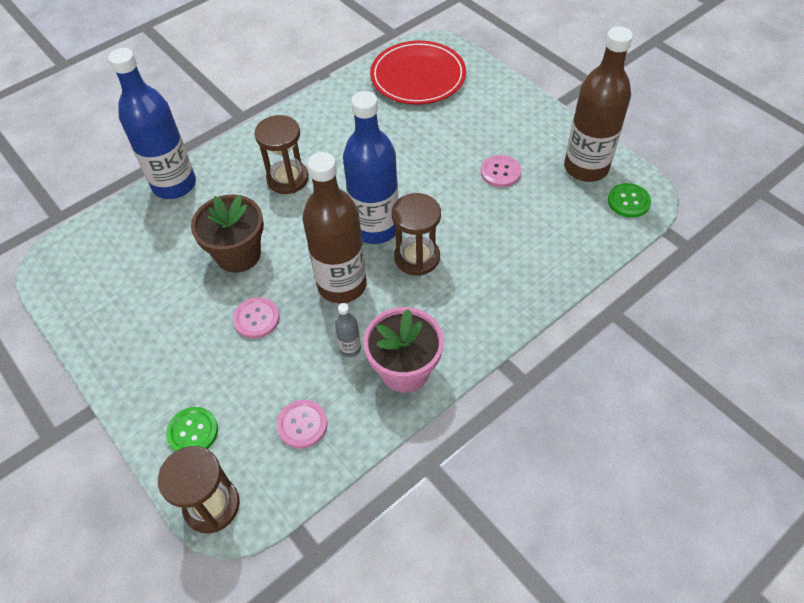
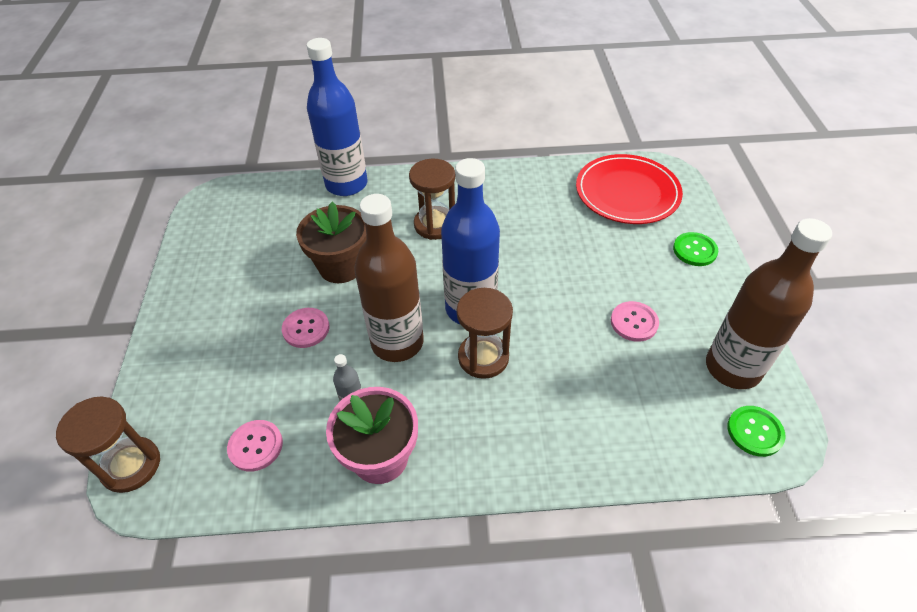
camera: 35 degrees right, 5 degrees down
(193, 432) = (176, 392): green button -> green button (694, 250)

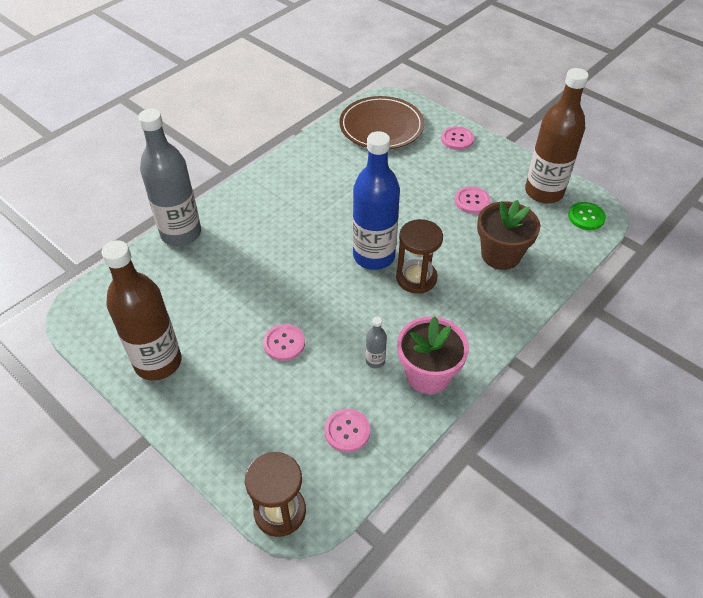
camera: 45 degrees left, 0 degrees up
(341, 266) = (254, 289): brown flower pot -> brown flower pot (500, 255)
(346, 184) = (181, 233): blue bottle -> grey bottle
(397, 342) = (355, 307): brown bottle -> brown bottle (158, 362)
(435, 225) = (285, 220): brown hourglass -> none
(627, 193) = (381, 126): red plate -> brown plate
(694, 250) = (457, 139): green button -> pink button

